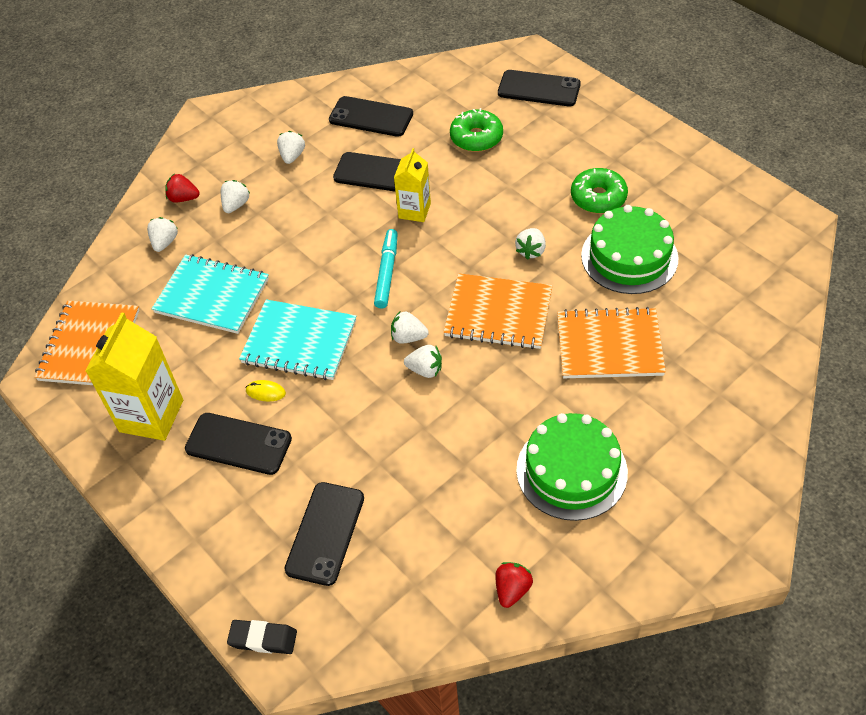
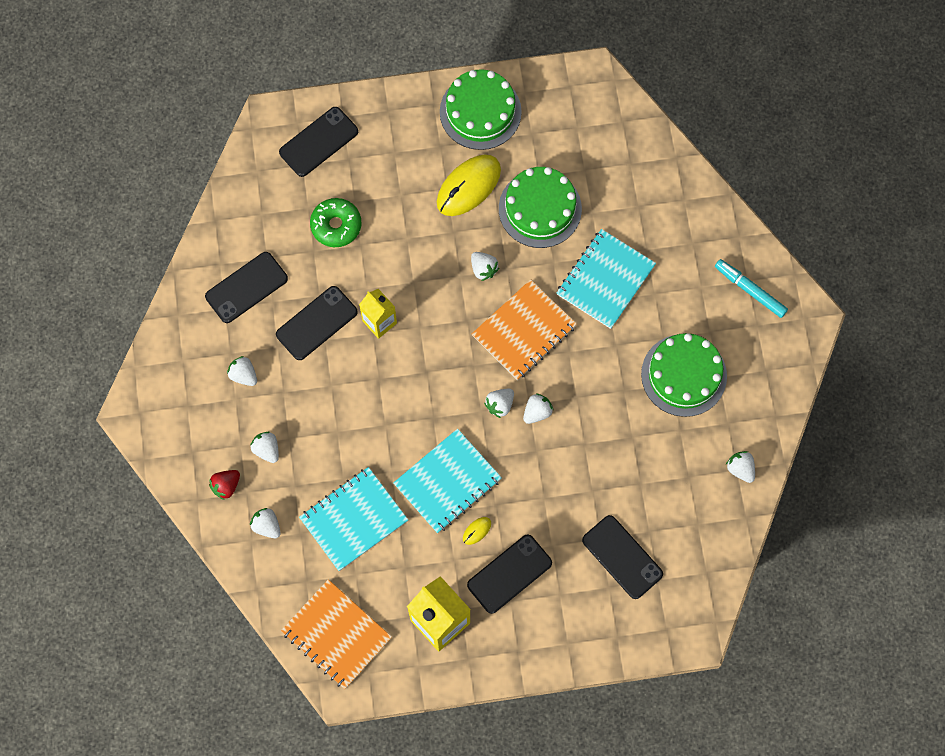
camera: 60 degrees left, 20 degrees up
(263, 639) = (672, 638): black eraser -> none
(387, 272) = (427, 381): turquoise marker -> turquoise marker (750, 290)
(512, 590) = (740, 469): red strawberry -> white strawberry
(598, 197) = (468, 186): green donut -> yellow mouse
(609, 345) = (605, 280): orange notebook -> turquoise notebook
(675, 167) = (480, 112): none -> green cake

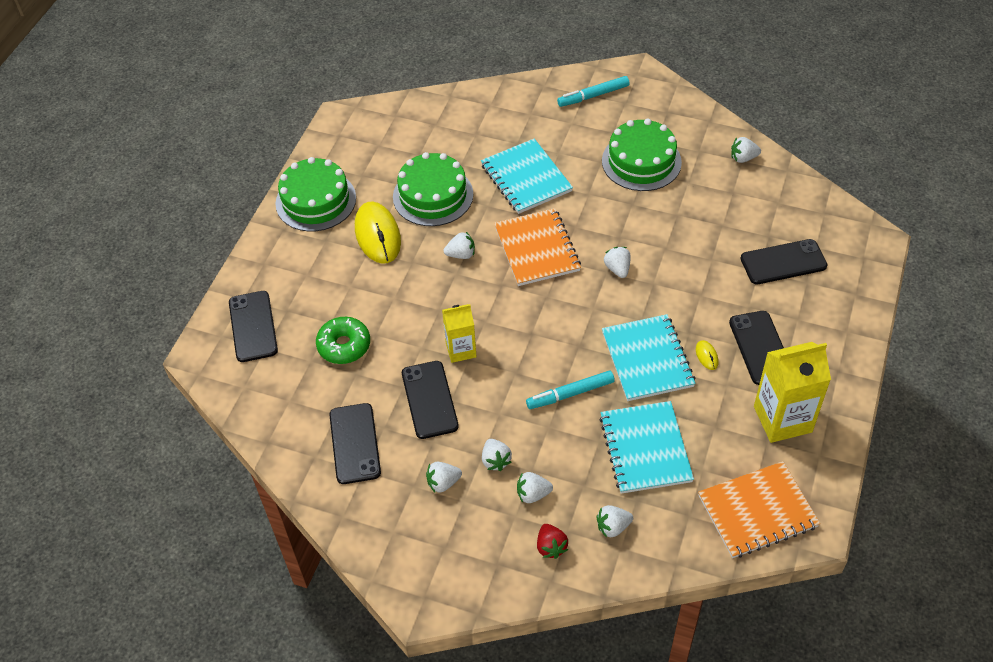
camera: 60 degrees left, 20 degrees down
(379, 433) = (570, 394): none -> turquoise marker
(500, 405) = (595, 292): white strawberry -> white strawberry (495, 460)

